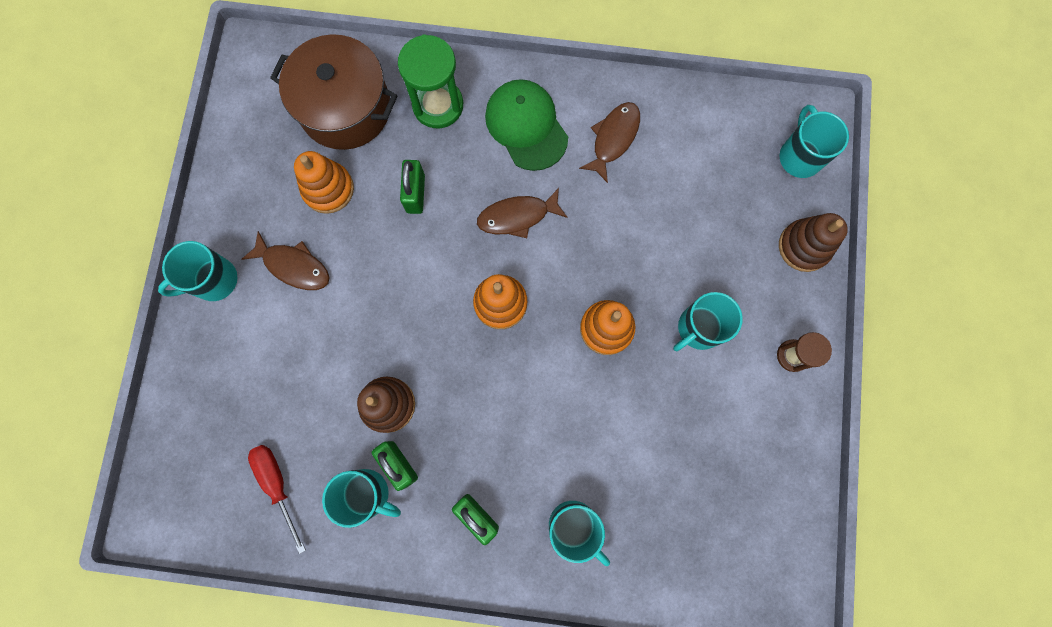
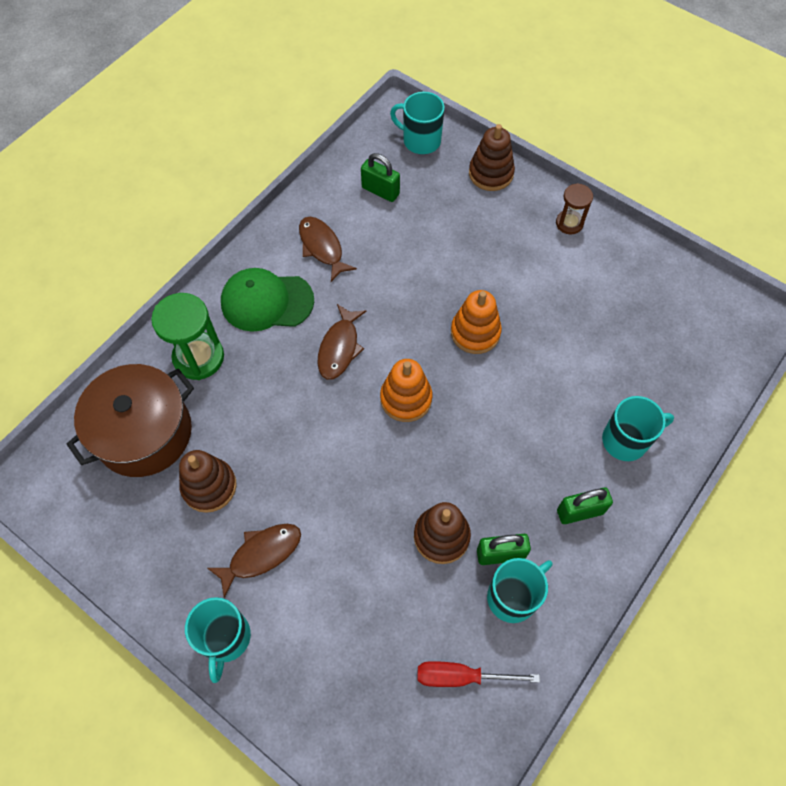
camera: 60 degrees left, 15 degrees down
(328, 189) = (209, 486): orange stacking toy -> brown stacking toy
(415, 194) = (265, 415): green padlock -> green padlock (380, 191)
(699, 328) = (513, 270): turquoise mug -> none

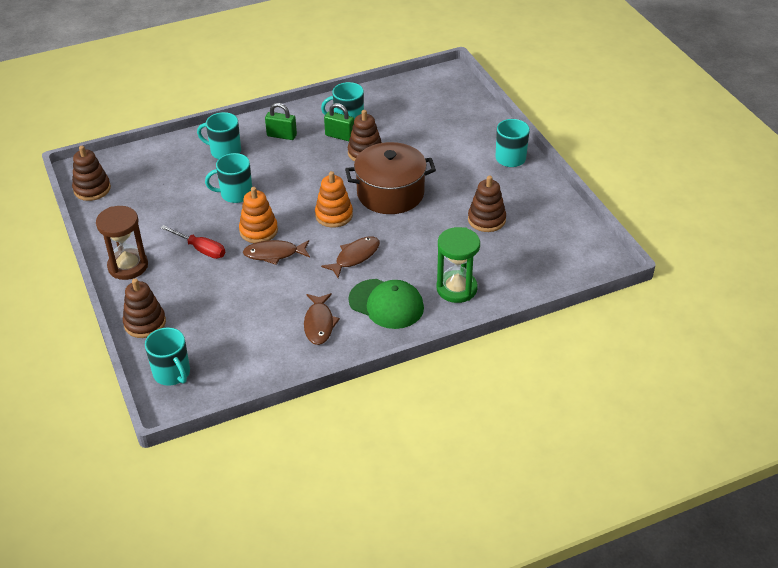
camera: 150 degrees left, 20 degrees down
(144, 433) = (516, 261): brown pot -> brown pot (390, 193)
(261, 554) = (472, 181): brown fish -> brown fish (274, 254)
(380, 191) = (241, 346): green padlock -> none
(461, 676) = (398, 107): red screwdriver -> red screwdriver (200, 249)
(548, 374) = (235, 194): none -> turquoise mug
(569, 223) = (128, 266): brown hourglass -> brown hourglass, size x1.69
(715, 300) = (92, 189): none -> brown stacking toy

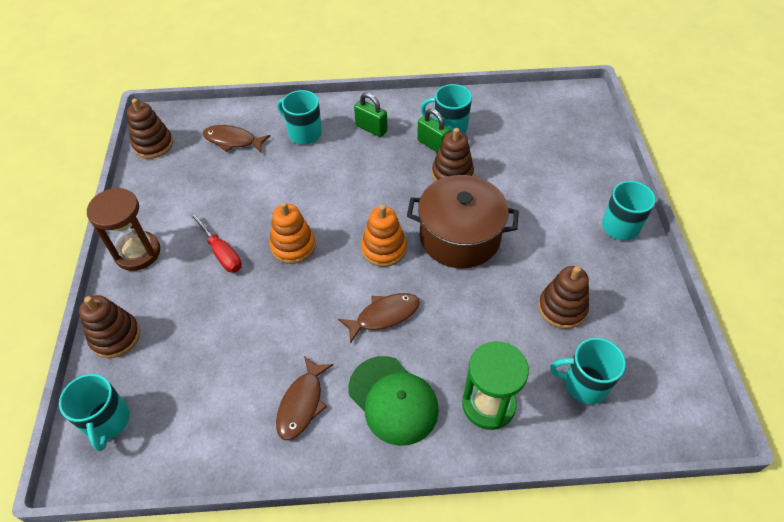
camera: 20 degrees right, 10 degrees up
(235, 194) = (291, 190): turquoise mug -> turquoise mug (584, 384)
(274, 254) = (295, 283): brown fish -> brown fish (233, 141)

